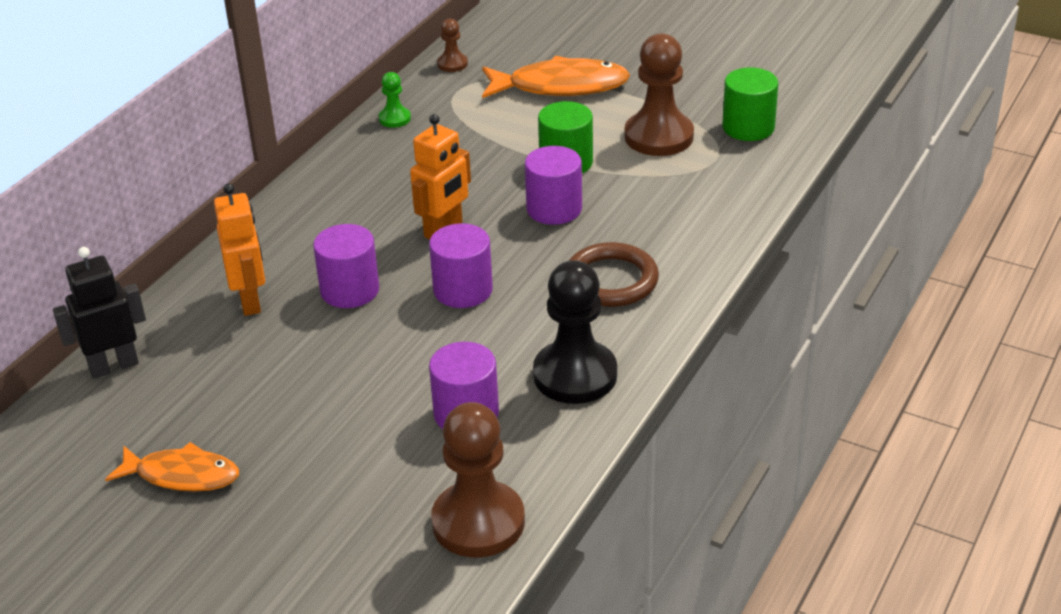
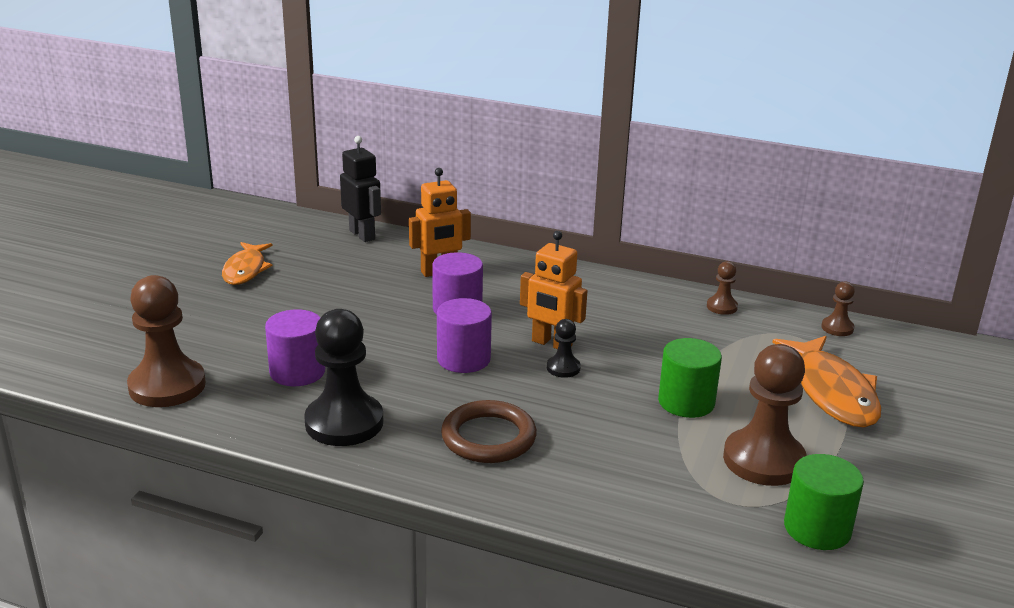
camera: 80 degrees right, 10 degrees down
(394, 119) = (721, 307): green pawn -> brown pawn
(493, 226) = (563, 368): none -> black pawn
(554, 209) = (601, 399): purple cylinder -> none

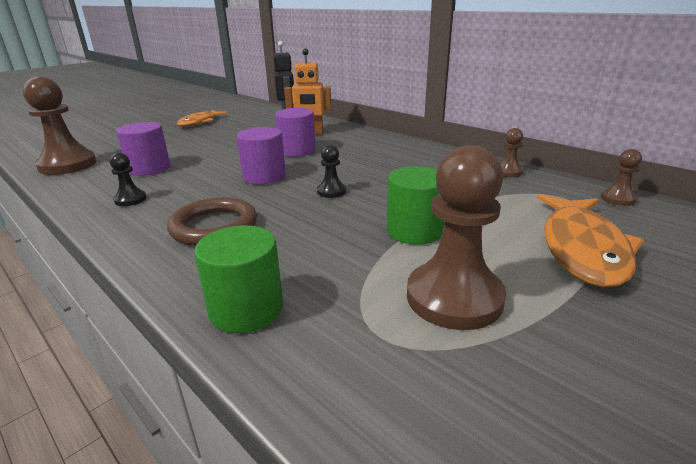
camera: 25 degrees right, 0 degrees up
(344, 423) = (130, 199): black pawn -> black pawn, size x0.47
(551, 344) = (340, 176): orange robot -> none
(817, 528) = (466, 400): green cylinder -> green cylinder (246, 309)

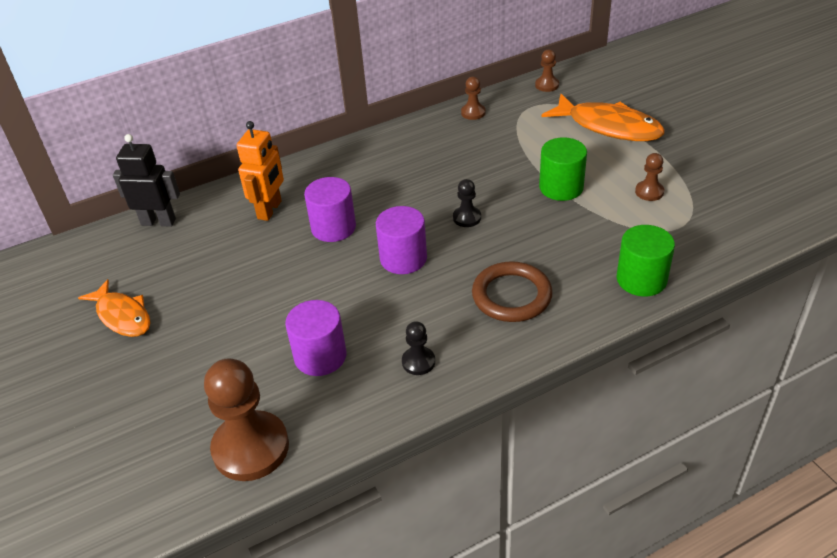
camera: 70 degrees left, 15 degrees up
(454, 298) = (649, 192): brown pawn -> brown pawn, size x0.47

